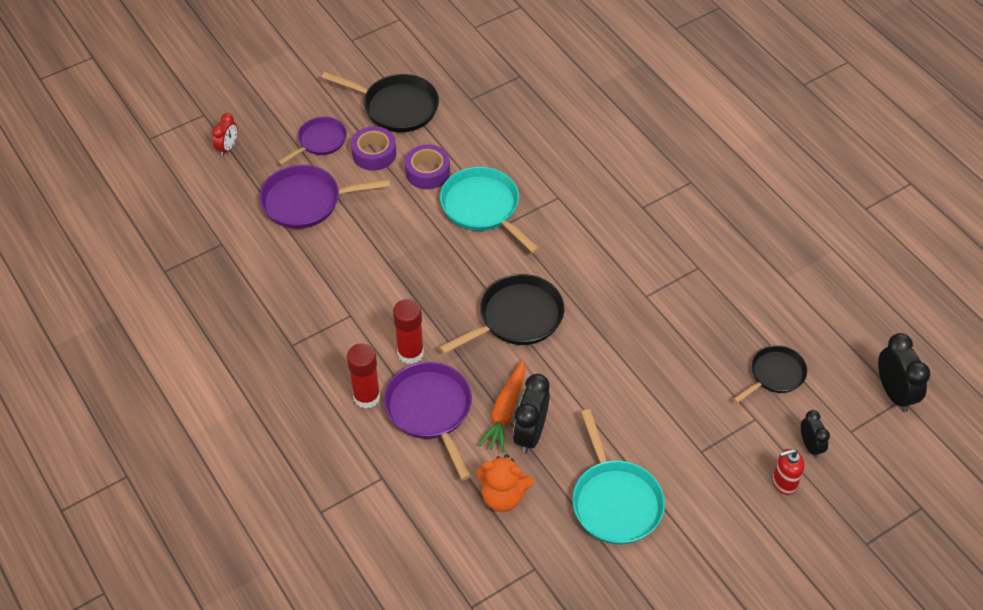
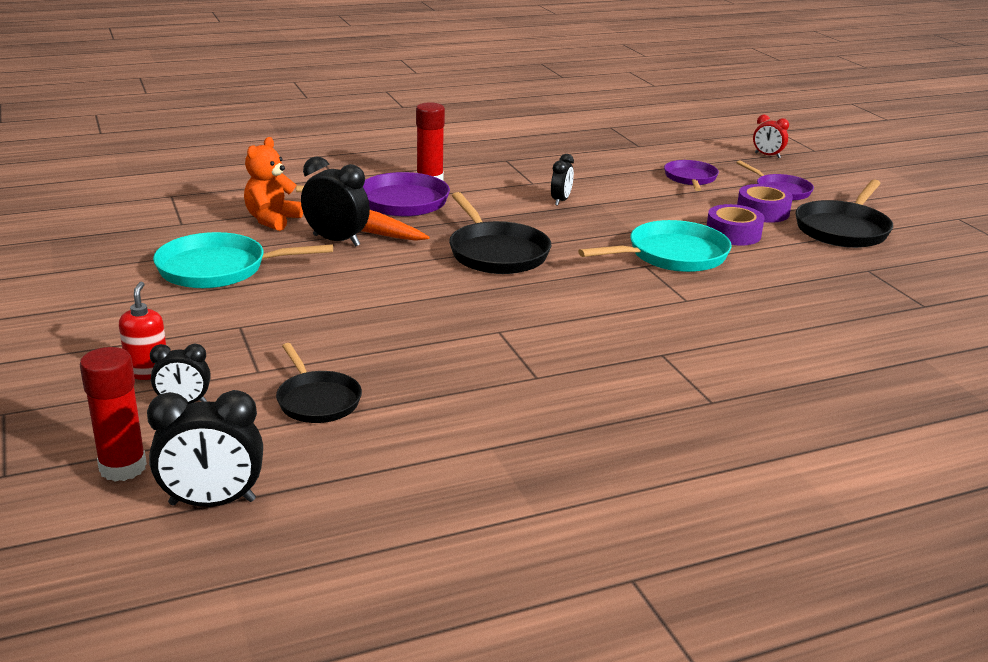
camera: 100 degrees right, 25 degrees down
(306, 201) = (690, 178): purple pan -> purple pan, size x0.64
(389, 289) = (560, 201): none -> black clock
(410, 353) = (473, 201): red glue stick -> red glue stick (123, 467)

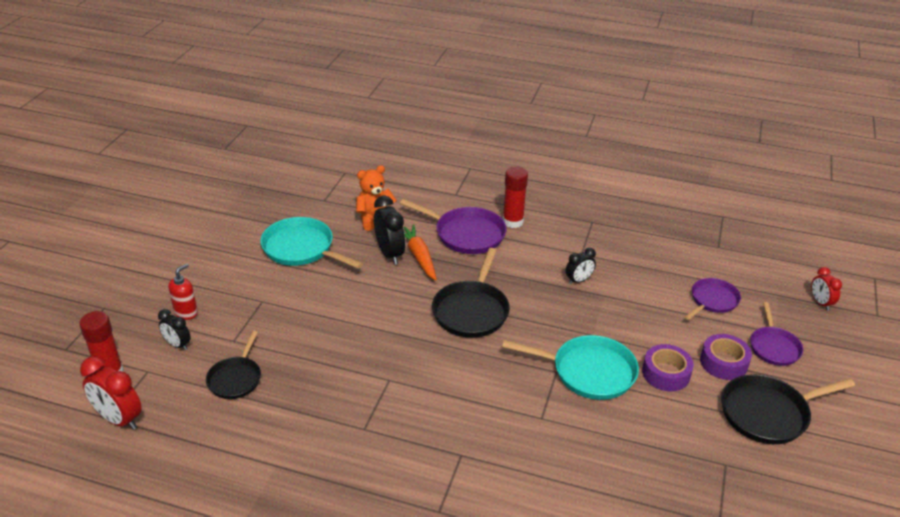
camera: 40 degrees right, 10 degrees up
(212, 502) = (119, 419): black clock -> red clock

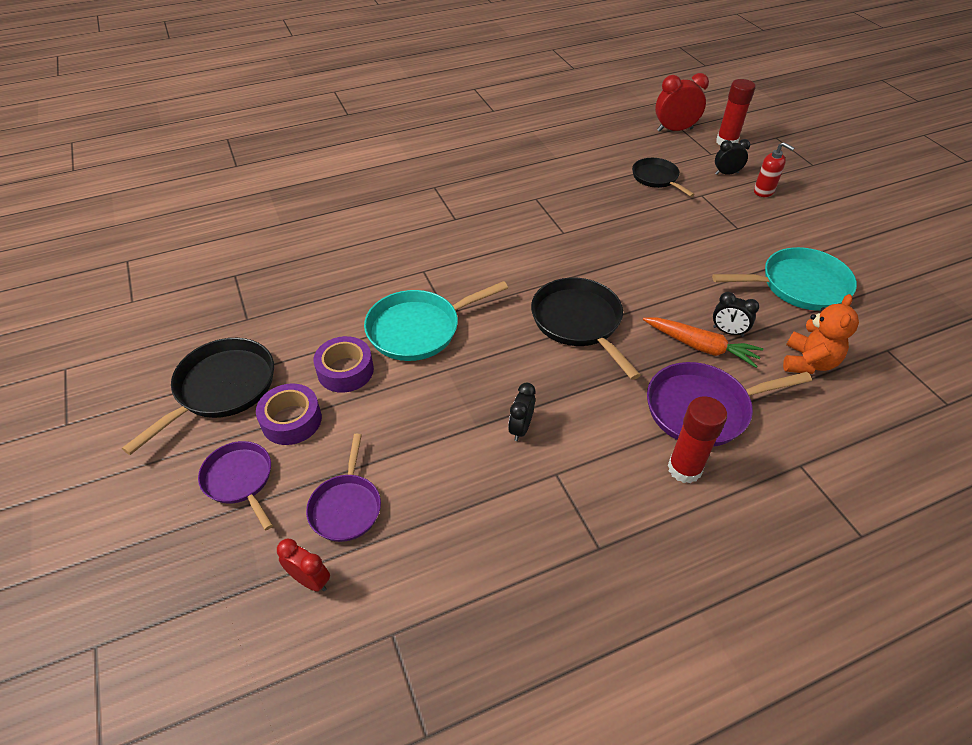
camera: 140 degrees right, 10 degrees up
(186, 313) = (764, 191): red soap dispenser -> red soap dispenser turned 45 degrees counterclockwise
(390, 254) = (728, 331): black clock -> black clock, size x0.60
(820, 303) = (191, 610): red clock -> red clock (310, 580)

